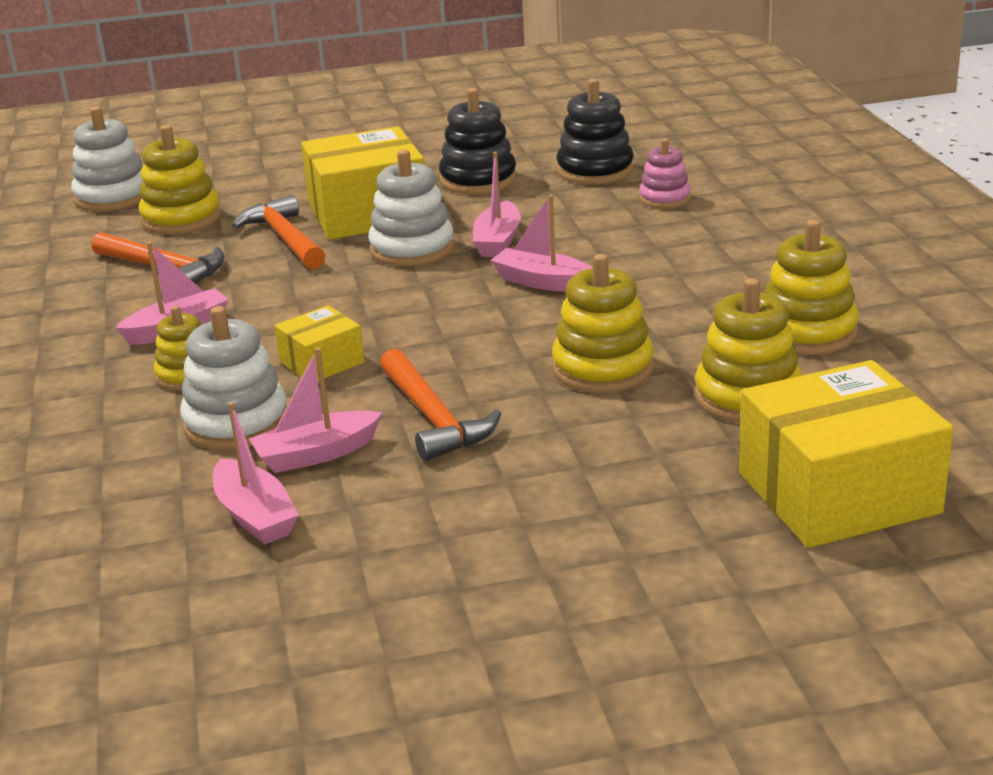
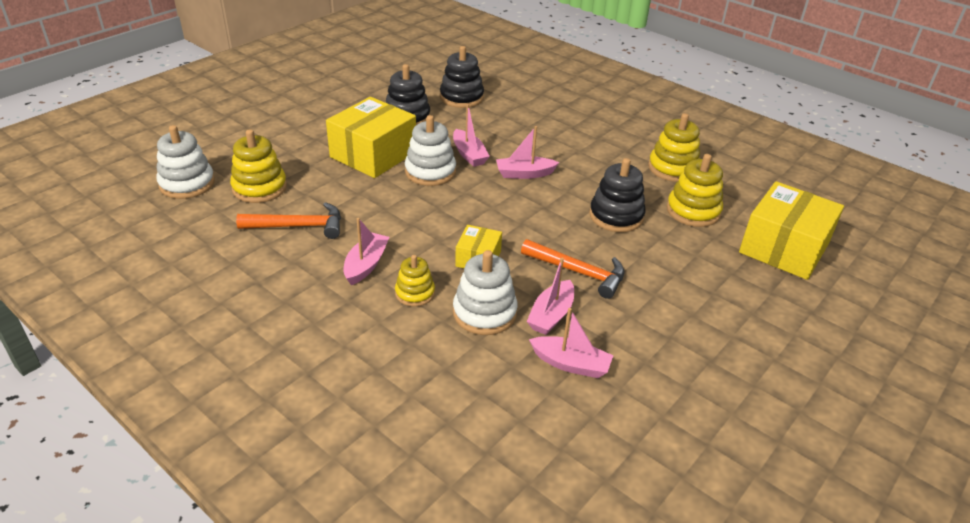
camera: 40 degrees left, 10 degrees up
(284, 238) = (346, 184): orange hammer -> none
(603, 368) = (616, 216): yellow stacking toy -> black stacking toy
(664, 199) = (518, 107): pink stacking toy -> none

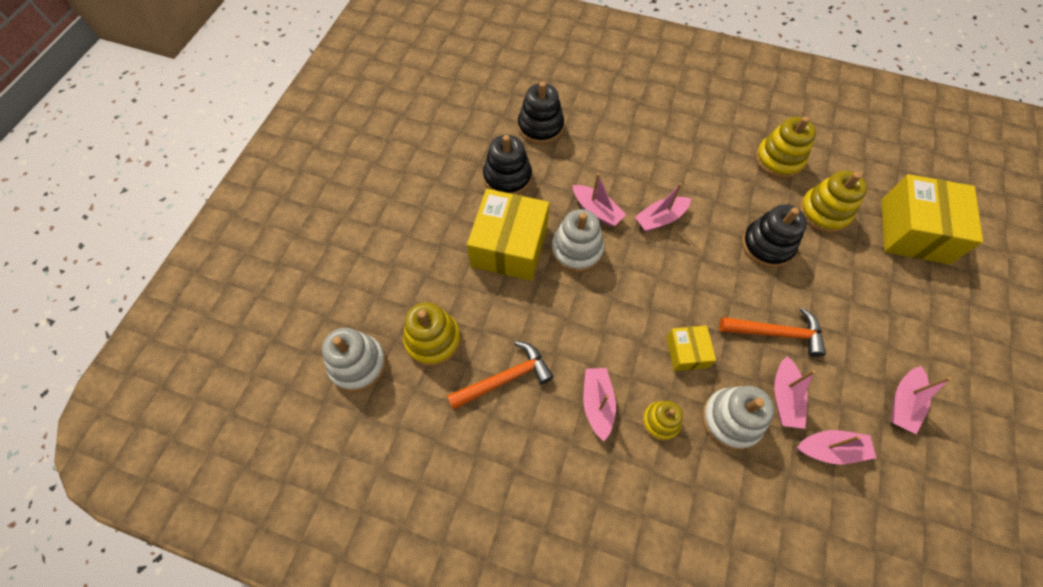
camera: 20 degrees left, 25 degrees up
(677, 357) = (903, 403): none -> pink boat

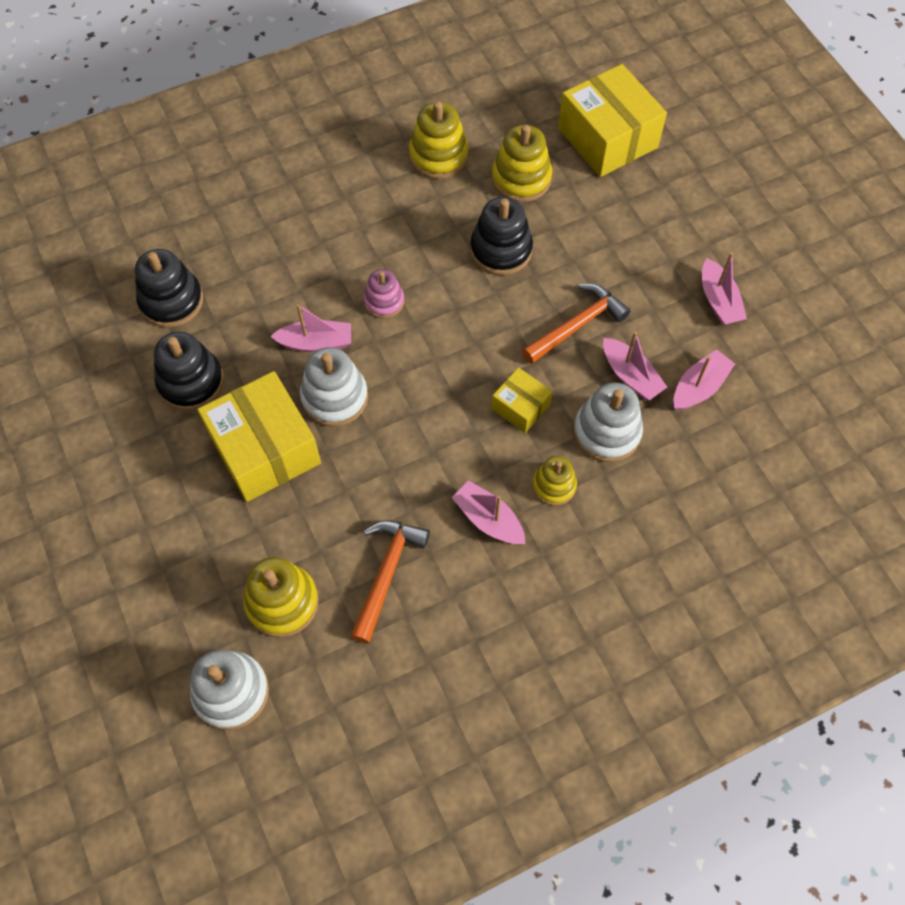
camera: 45 degrees left, 0 degrees up
(660, 219) = (384, 301): pink boat -> pink stacking toy

